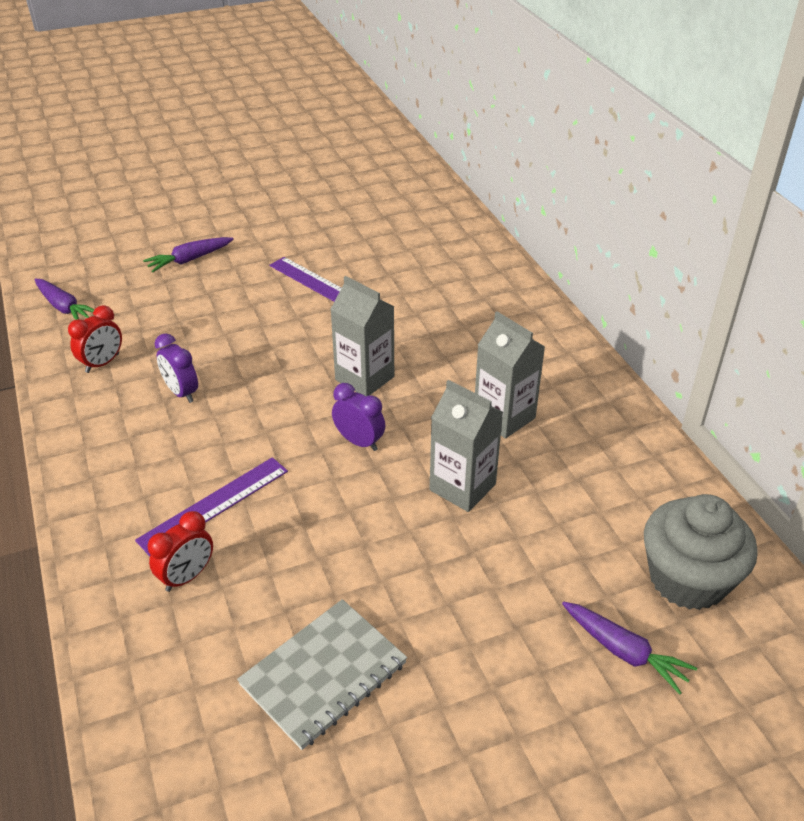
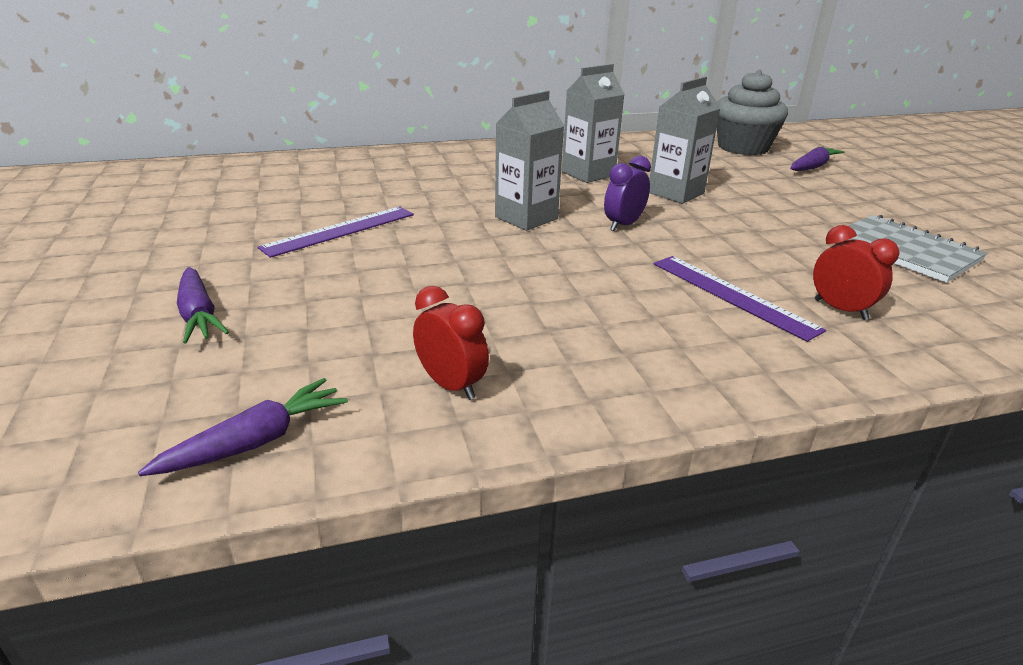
camera: 85 degrees left, 10 degrees down
(181, 393) = (535, 317): purple clock -> none

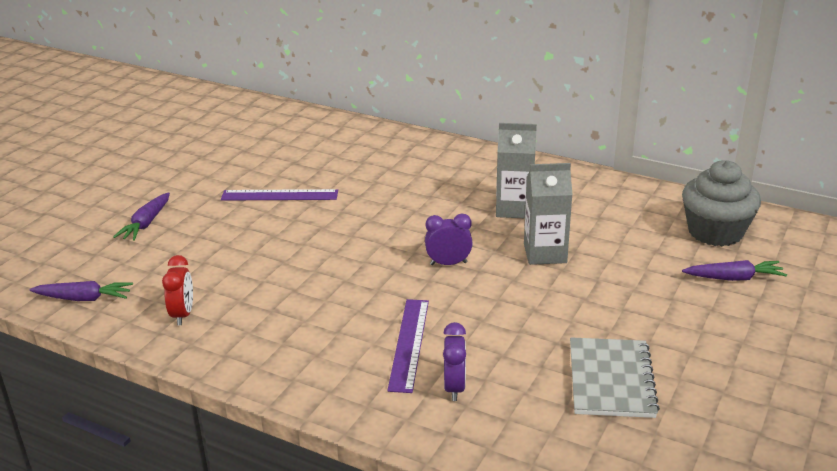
camera: 45 degrees right, 0 degrees up
(526, 218) = (397, 230): grey carton -> none
(840, 309) = (454, 387): red clock -> purple clock

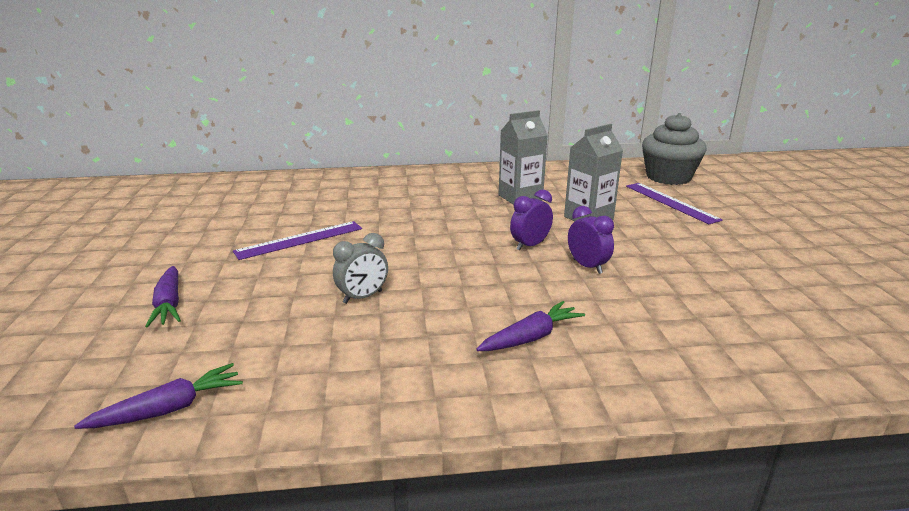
camera: 35 degrees left, 5 degrees down
(183, 314) = (330, 376): red clock -> none
(266, 264) = (363, 297): none -> grey clock
(409, 344) = (596, 314): purple ruler -> purple ruler (671, 202)
(454, 387) = (687, 333): purple clock -> purple clock (587, 266)
(611, 380) = (774, 282): grey notebook -> none
(733, 278) = (724, 198): purple carrot -> purple carrot (530, 337)

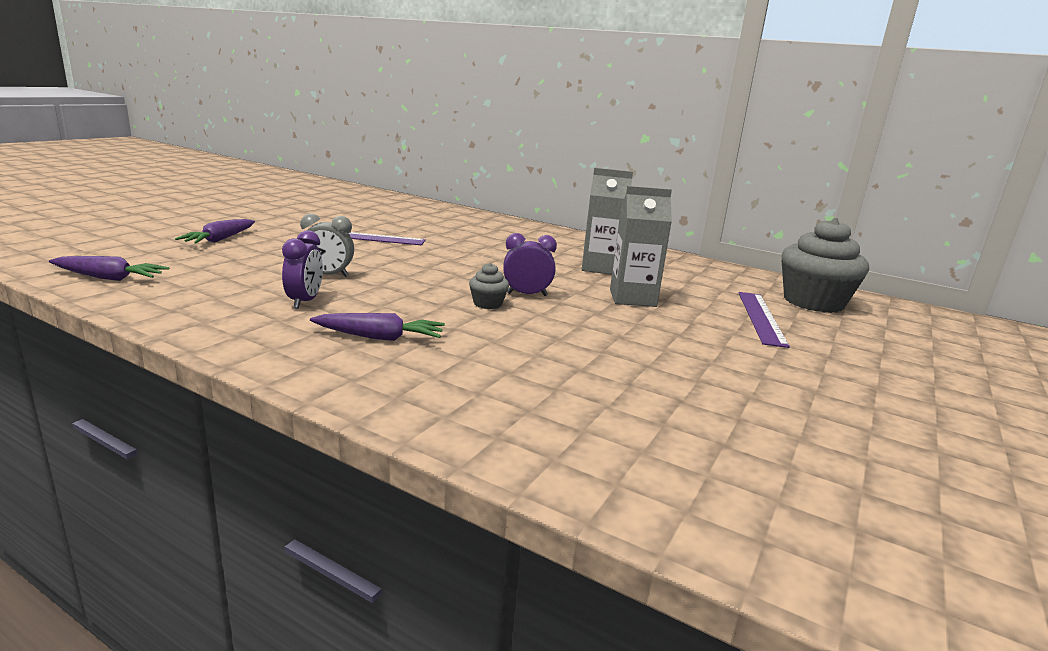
camera: 35 degrees right, 5 degrees down
(526, 267) = (487, 304): none -> grey cupcake
(587, 266) = (543, 322): purple clock -> purple clock (305, 301)

